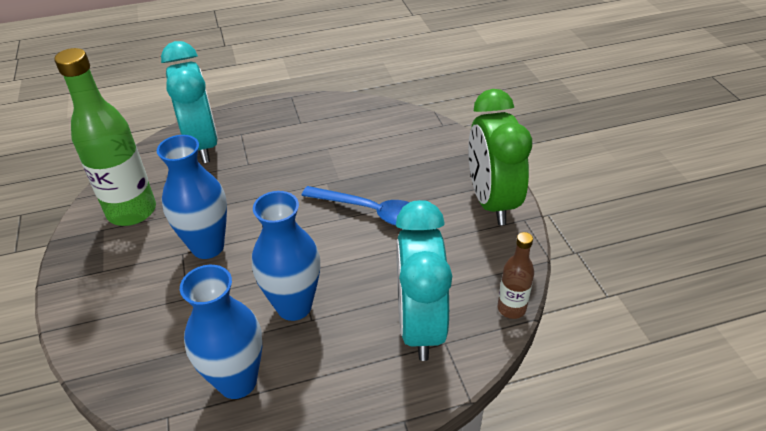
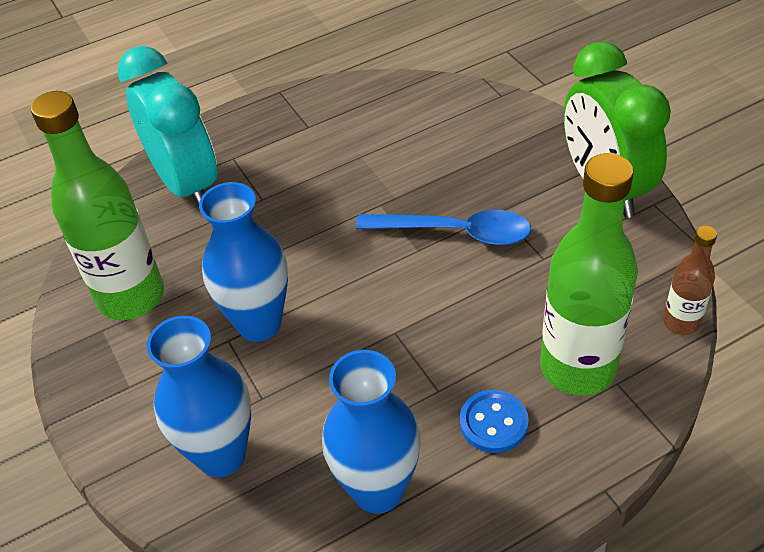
camera: 10 degrees left, 5 degrees up
(294, 306) = (408, 378): blue vase -> blue vase (221, 455)
(341, 352) = (493, 423): none -> blue button
(420, 325) = (577, 368): turquoise clock -> green bottle

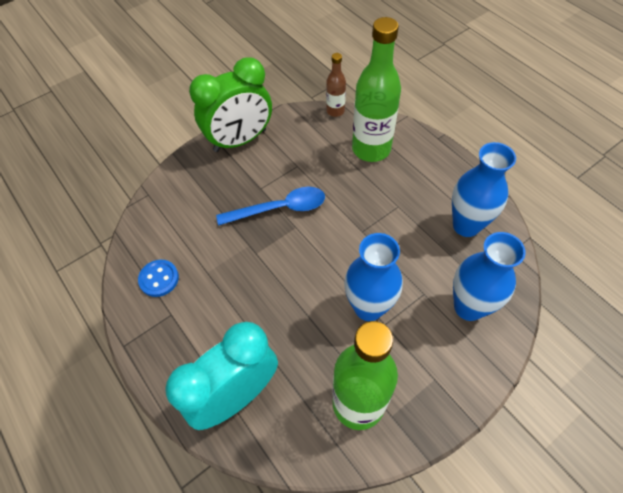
camera: 100 degrees left, 10 degrees up
(455, 232) = (279, 209): blue spoon -> blue spoon turned 75 degrees clockwise
(493, 423) = (412, 180): blue button -> blue button (159, 279)

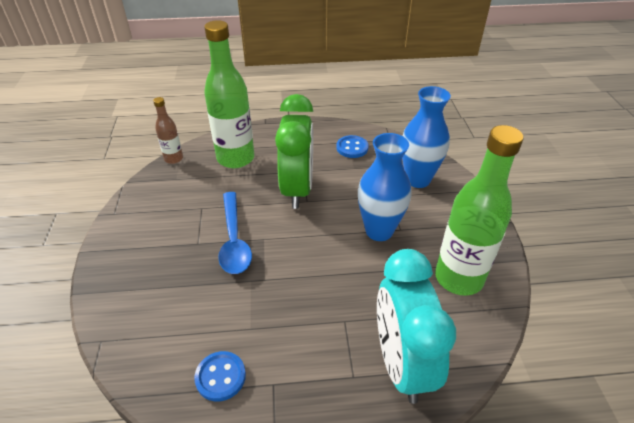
camera: 60 degrees left, 15 degrees down
(240, 140) = (126, 232): green clock -> green clock (297, 189)
(279, 209) = (234, 240): blue spoon -> blue spoon turned 150 degrees clockwise
(466, 225) = (352, 148): blue vase -> blue button

